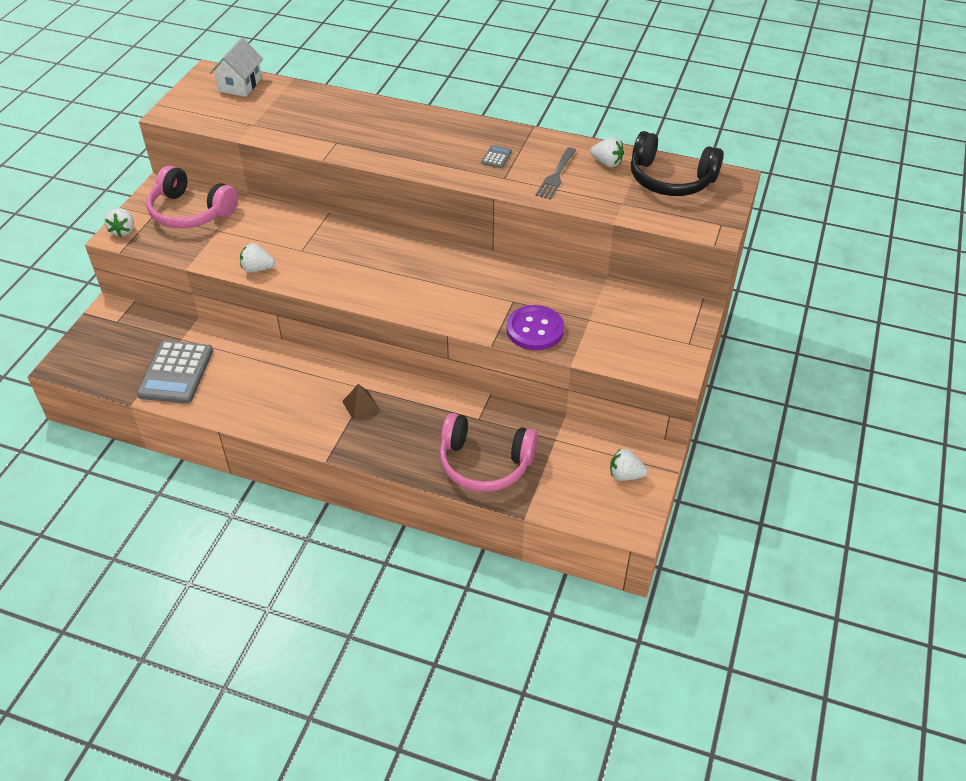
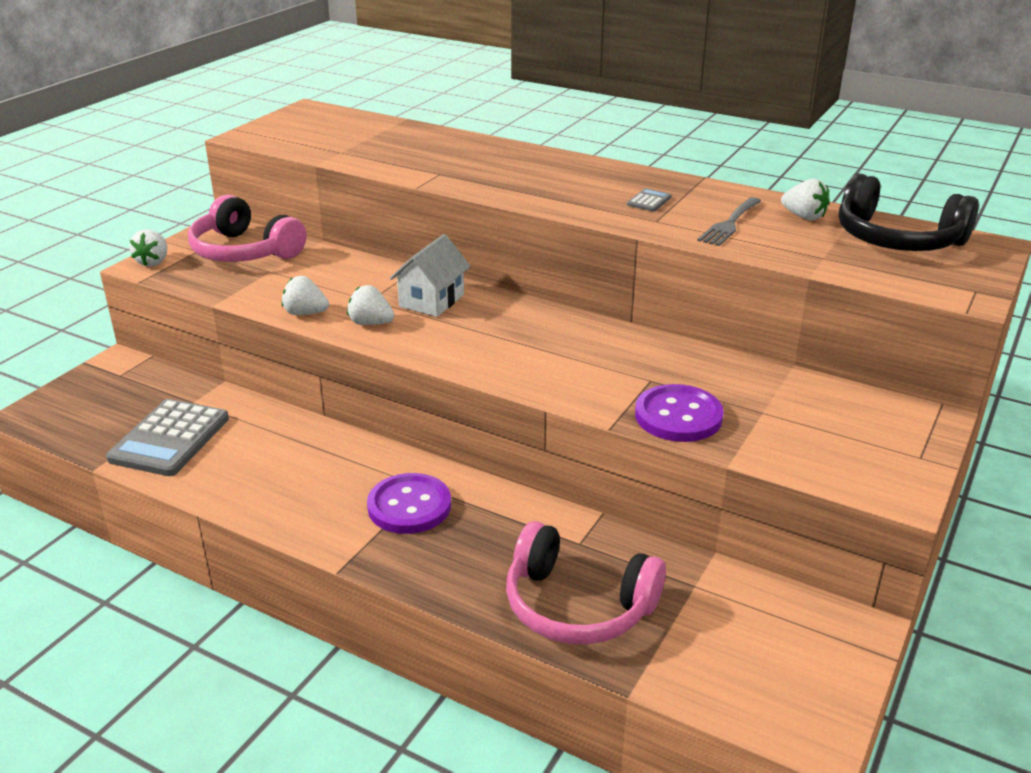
camera: 10 degrees right, 15 degrees down
(240, 85) = (340, 120): white house -> white house (431, 300)
(361, 405) = (409, 506): brown pyramid -> purple button
(625, 475) = (805, 652): white strawberry -> white strawberry (370, 323)

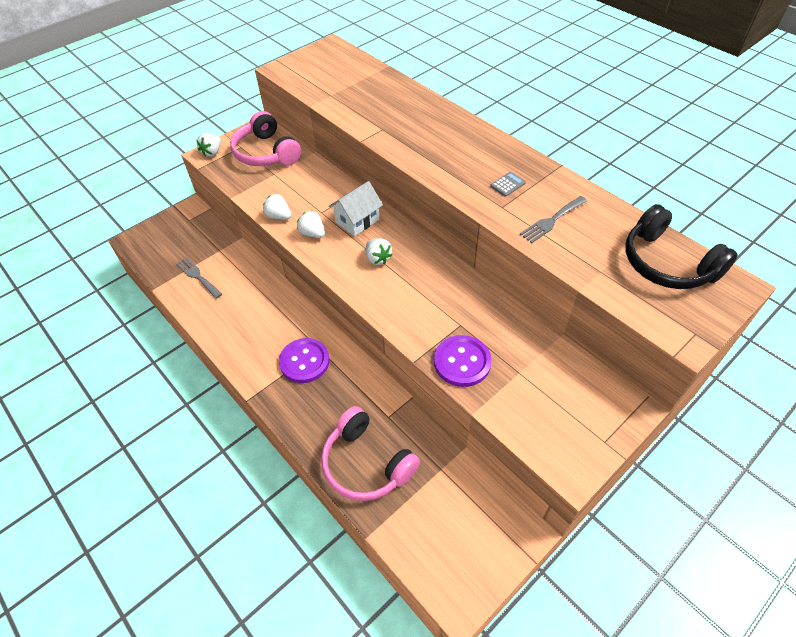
camera: 20 degrees right, 20 degrees up
(170, 439) = (197, 276): grey calculator -> grey fork
(804, 217) = (610, 224): white strawberry -> white strawberry (378, 258)

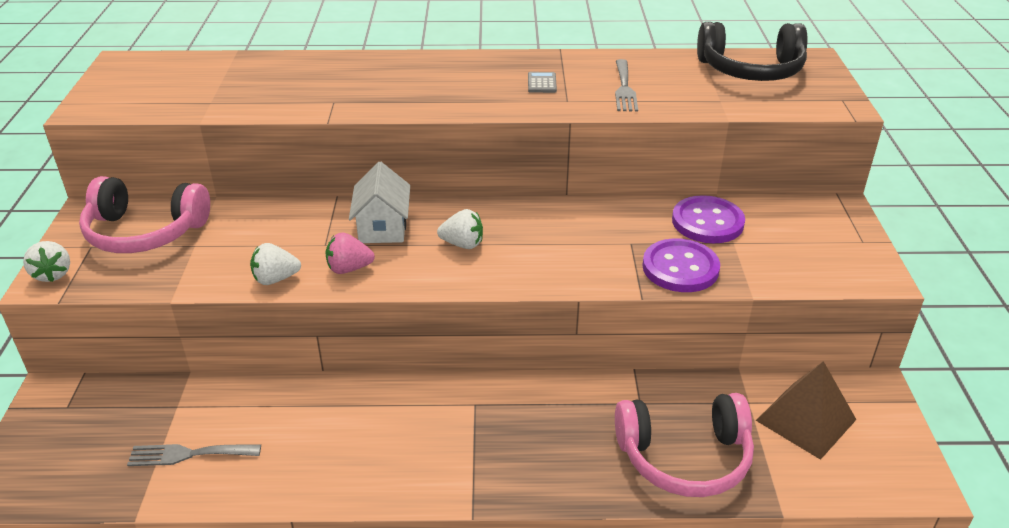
camera: 50 degrees left, 15 degrees down
(304, 361) = (478, 428): purple button -> purple button (707, 222)
(312, 233) = (349, 268): white strawberry -> pink strawberry
(455, 508) = (806, 420): none -> brown pyramid

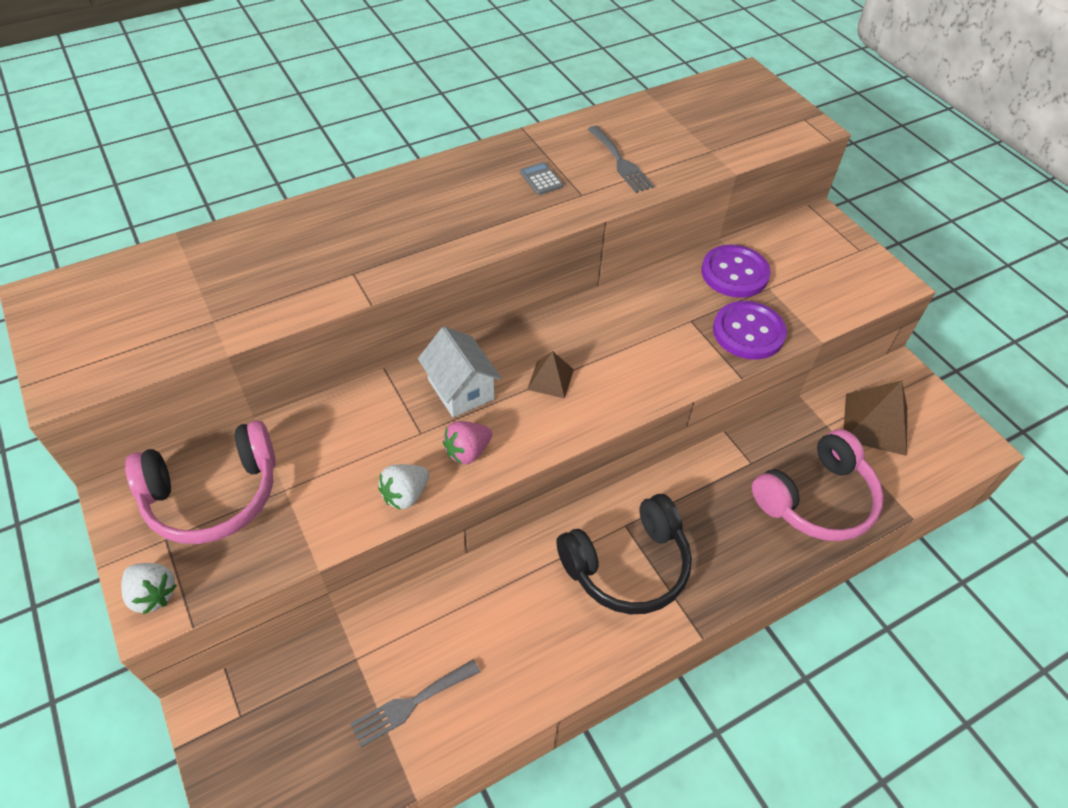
camera: 30 degrees left, 15 degrees up
(462, 244) = (550, 379): white strawberry -> brown pyramid
(751, 70) = (709, 105): black headphones -> black headphones (628, 566)

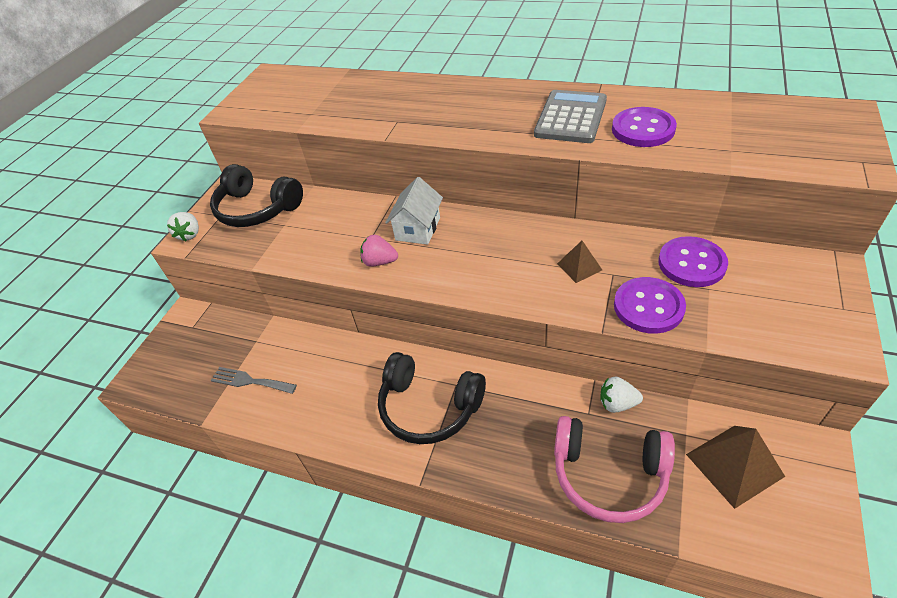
camera: 55 degrees right, 5 degrees down
(213, 495) = (257, 209): pink headphones -> black headphones
(405, 495) = (326, 262): white strawberry -> white strawberry (617, 403)
(541, 179) = (570, 118): grey calculator -> grey calculator, size x2.39
(550, 379) = (472, 253): brown pyramid -> brown pyramid (579, 267)
(620, 162) = (643, 129): grey fork -> purple button

